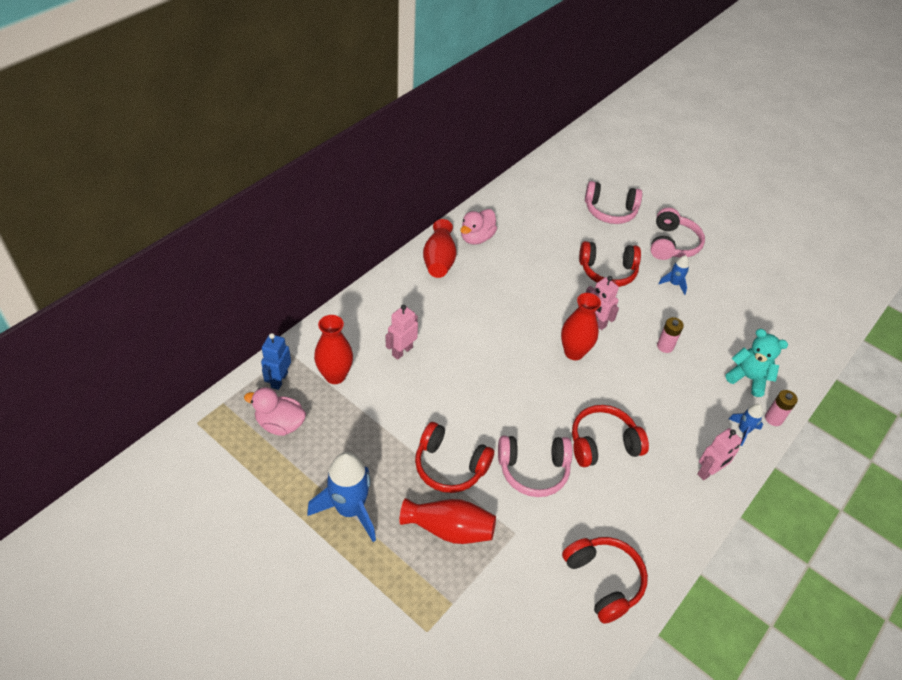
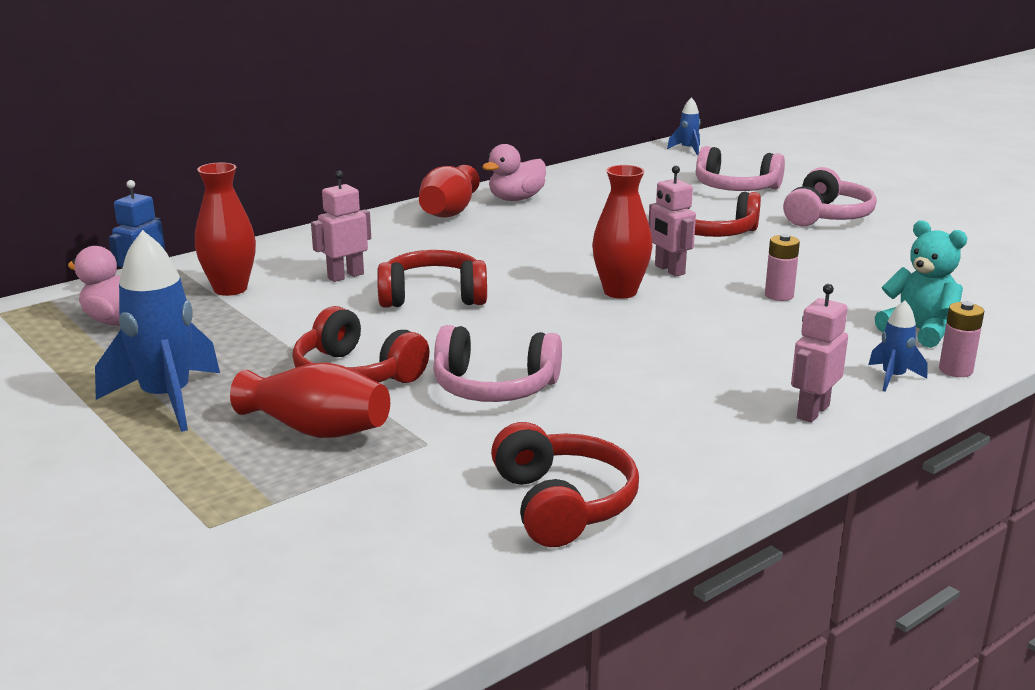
camera: 15 degrees right, 25 degrees down
(603, 443) = (629, 372): red headphones -> red headphones (433, 296)
(674, 284) = (816, 246): blue rocket -> blue rocket (688, 149)
(708, 472) = (812, 412): pink robot -> pink robot turned 150 degrees clockwise

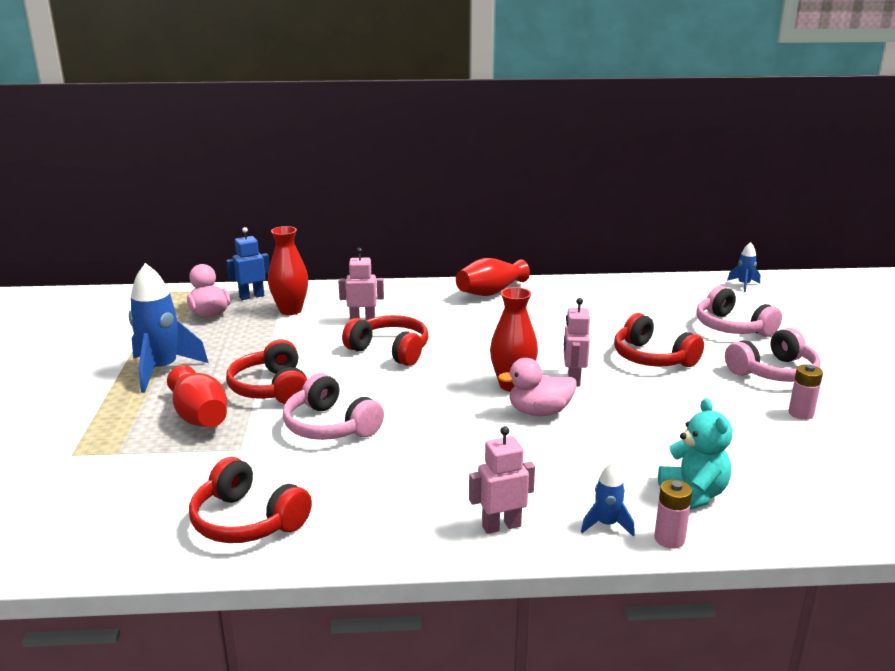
camera: 35 degrees right, 0 degrees up
(516, 199) = (550, 294): pink duck -> pink duck (539, 412)
(563, 504) = (247, 521): red headphones -> red headphones turned 105 degrees clockwise
(779, 295) = (624, 426): pink battery -> pink battery (801, 413)

